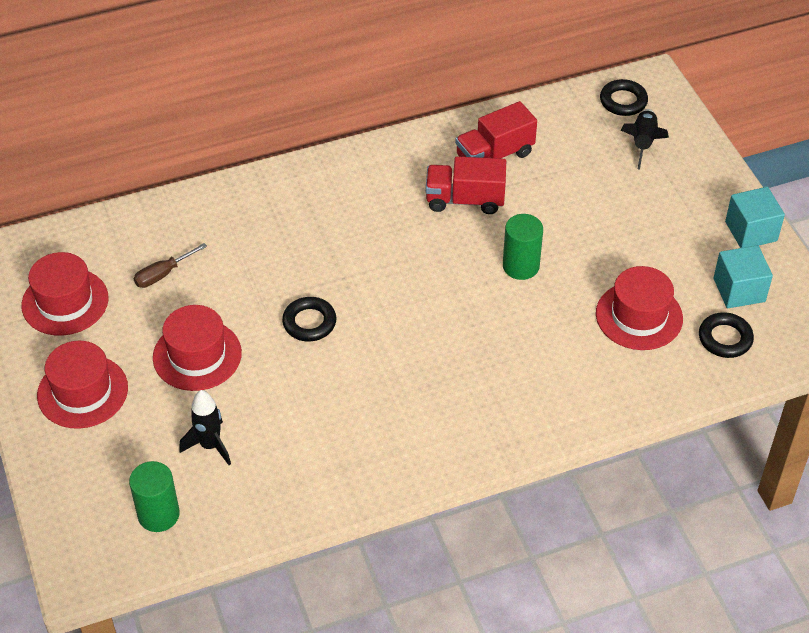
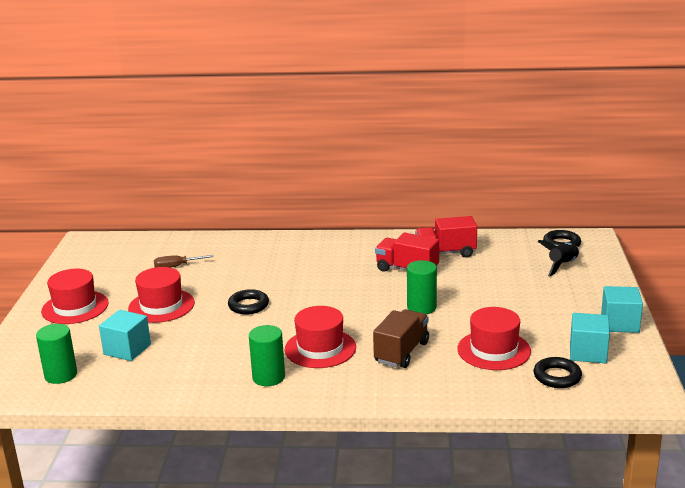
camera: 25 degrees right, 25 degrees down
(65, 302) = (106, 267): red hat -> red hat (320, 348)
(210, 445) = (127, 349): black rocket -> turquoise cube
(414, 438) = (268, 377): none -> green cylinder
(540, 350) = (401, 352): none -> brown truck

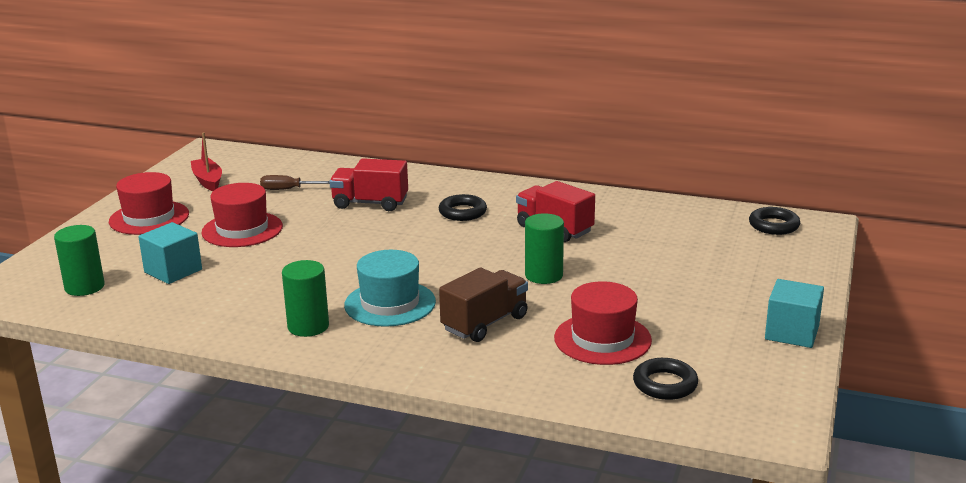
camera: 15 degrees right, 0 degrees up
(103, 268) = (208, 181): none -> red boat
(248, 305) = (339, 243): black ring -> black ring (462, 212)
(320, 348) = (390, 303): red hat -> turquoise hat
(445, 253) = (615, 216): red truck -> red truck (370, 203)
(562, 265) = (758, 251): black rocket -> none
(588, 352) = (725, 361): turquoise cube -> none

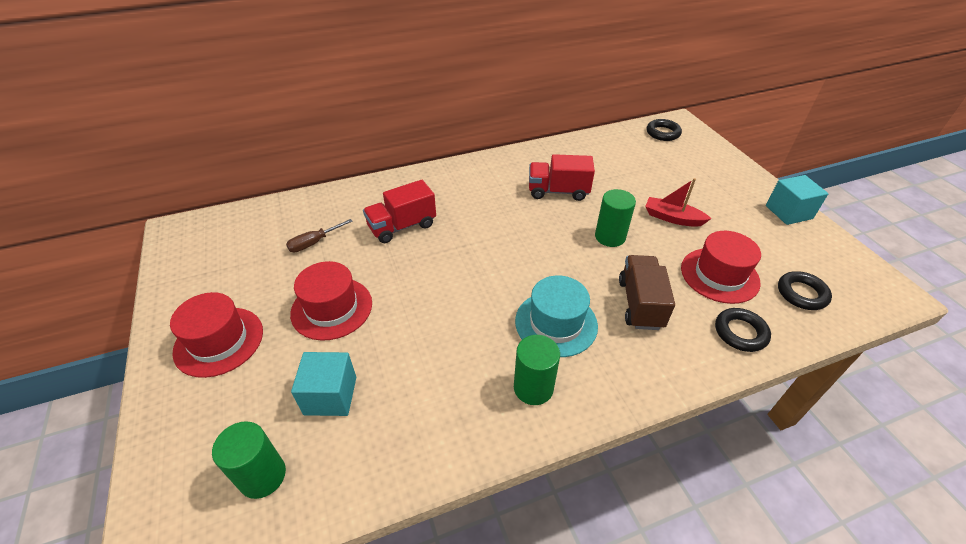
camera: 40 degrees left, 20 degrees up
(208, 181) = (224, 266): red boat -> red boat (672, 218)
(462, 212) = (480, 204): black ring -> black ring (740, 332)

